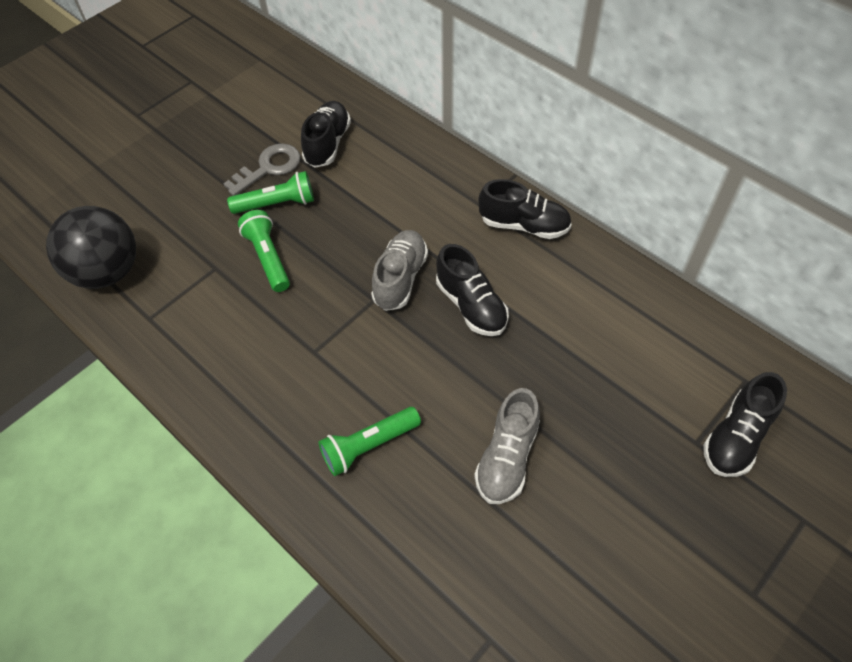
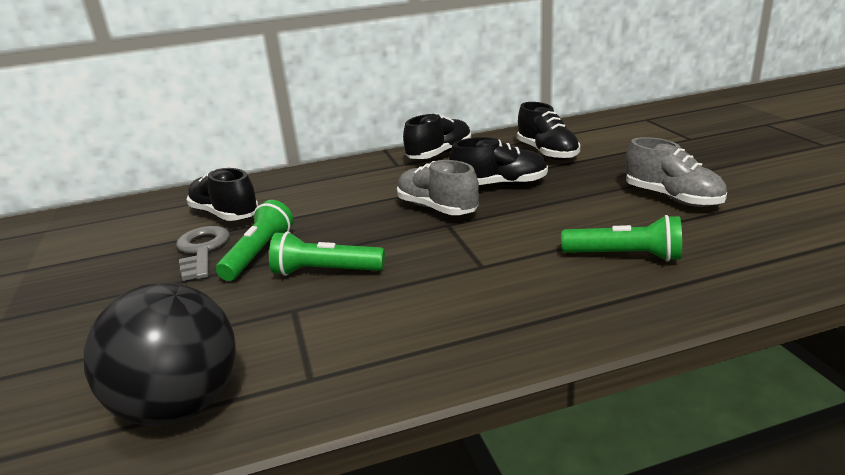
camera: 60 degrees left, 30 degrees down
(369, 446) = (625, 256): green flashlight -> green flashlight turned 75 degrees counterclockwise
(736, 437) = (691, 128): black shoe -> black shoe (547, 153)

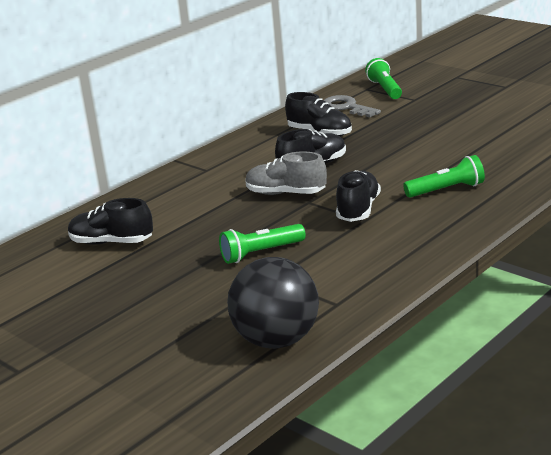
camera: 30 degrees left, 0 degrees up
(202, 250) = (138, 269): grey key -> grey key (346, 107)
(259, 254) = (191, 258): green flashlight -> green flashlight (385, 89)
(439, 154) = (231, 153): black shoe -> black shoe (358, 210)
(672, 198) = (441, 146): grey shoe -> none

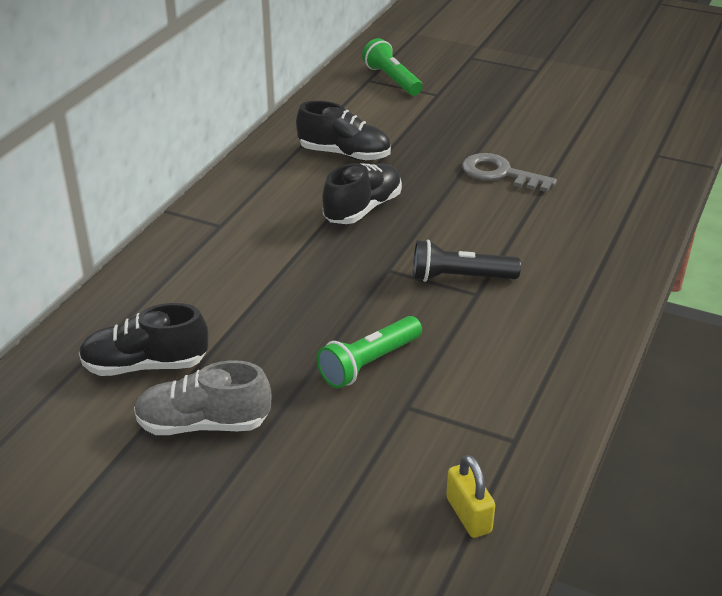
camera: 20 degrees left, 10 degrees up
(277, 340) = (468, 515): black ball -> yellow padlock
(286, 193) = (350, 258): grey shoe -> grey shoe (203, 424)
(346, 107) = (358, 111): grey key -> grey key (500, 174)
(358, 210) = (460, 278): black shoe -> black flashlight
(446, 190) = (553, 236): green flashlight -> none

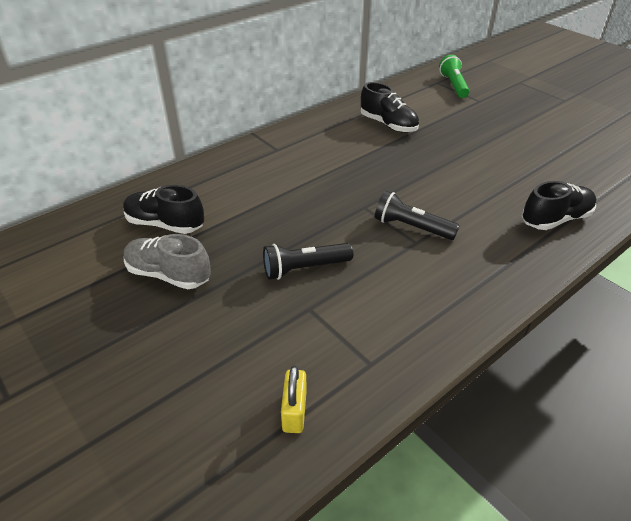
camera: 25 degrees right, 5 degrees up
(362, 209) = (375, 162): black shoe -> black shoe (555, 219)
(369, 363) = (304, 268): green flashlight -> black flashlight
(500, 174) = (490, 163): grey key -> none

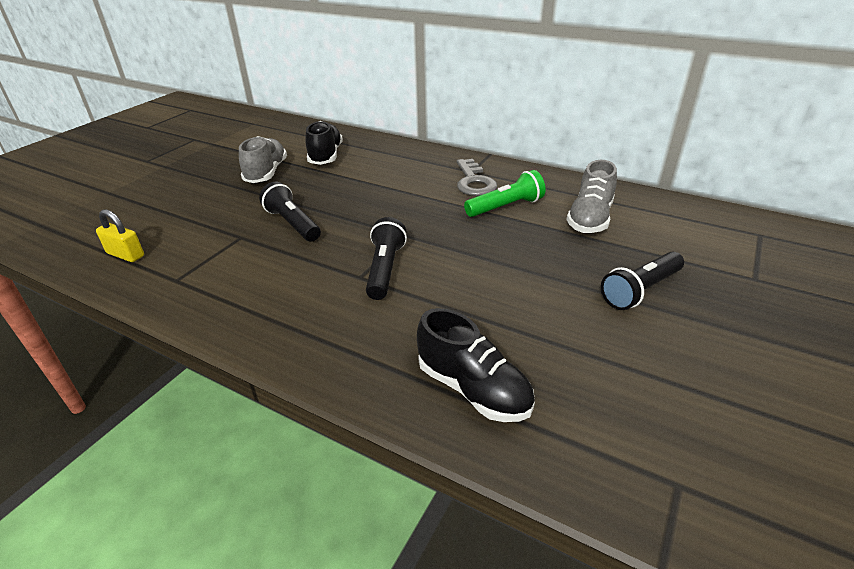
camera: 70 degrees right, 5 degrees down
(294, 411) = (125, 255): yellow padlock -> yellow padlock turned 45 degrees clockwise
(298, 153) = (474, 182): none -> grey key
(388, 125) = (590, 218): black shoe -> grey shoe
(453, 85) = (772, 249): green flashlight -> green flashlight (505, 207)
(478, 136) = (640, 290): none -> black flashlight

